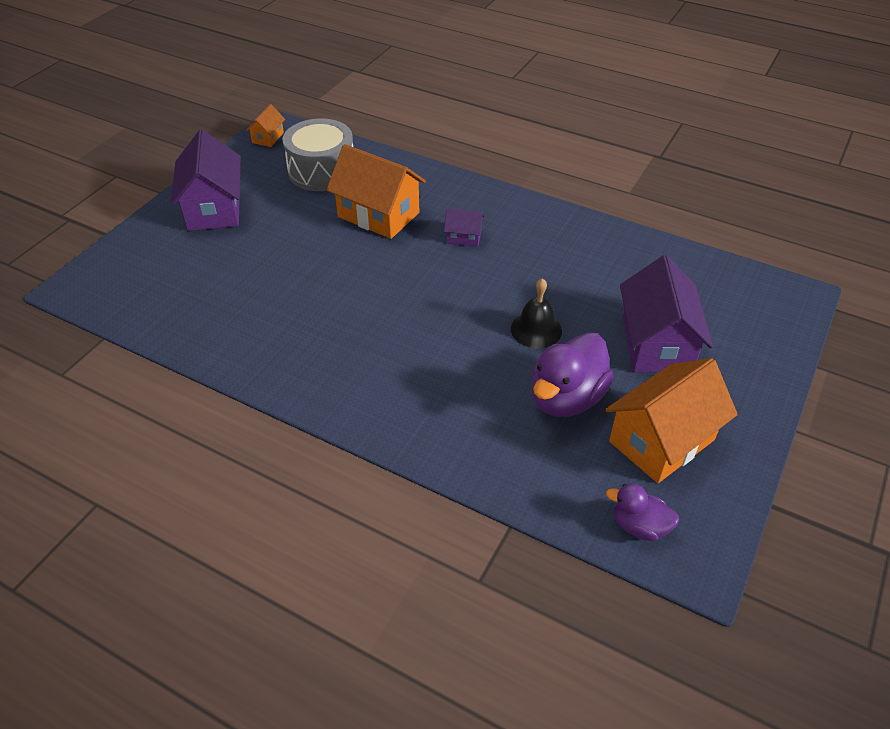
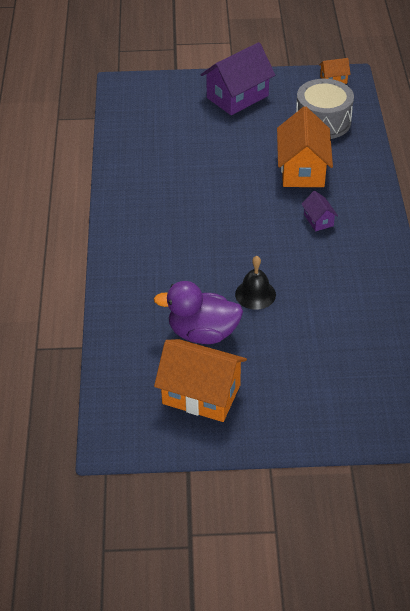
camera: 60 degrees right, 0 degrees up
(639, 526) = (121, 405): purple duck -> none
(656, 344) = (294, 362): purple house -> none

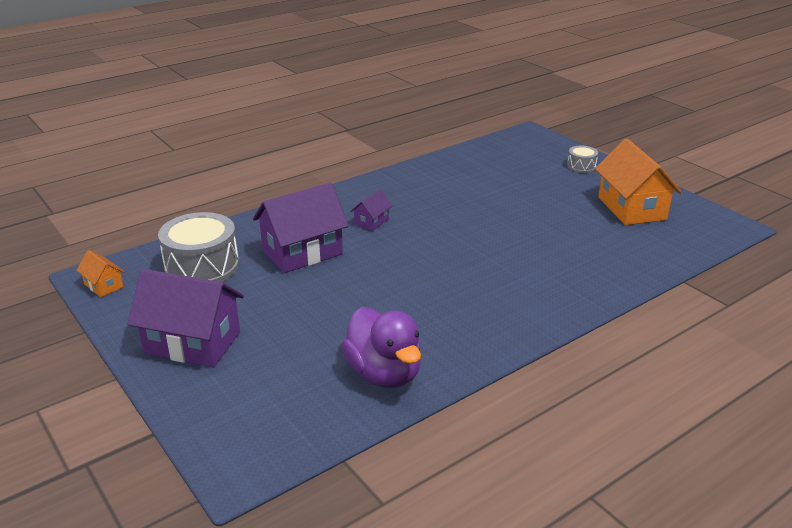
camera: 125 degrees left, 15 degrees down
(203, 333) = (577, 229): purple duck -> purple duck (384, 373)
(255, 294) = (502, 221): black bell -> none
(302, 169) = (302, 252): orange house -> purple house
(310, 418) = (581, 166): none -> grey drum

